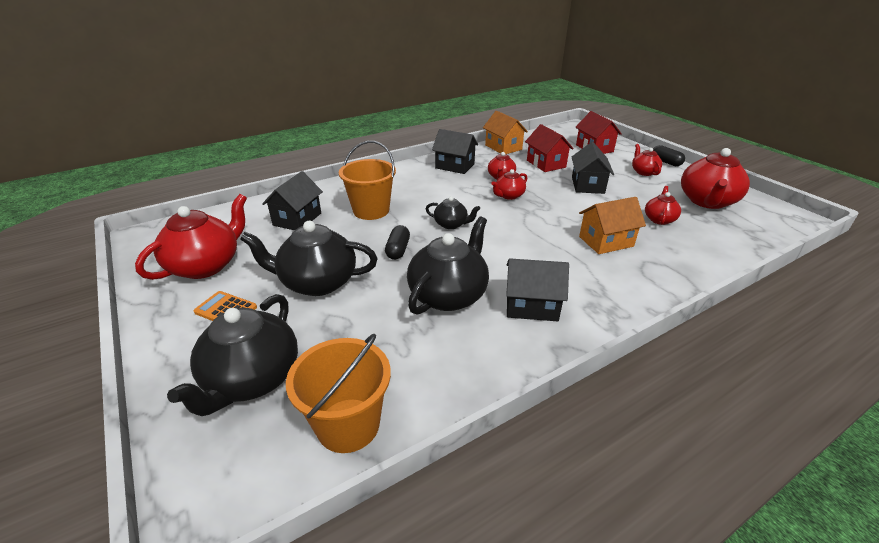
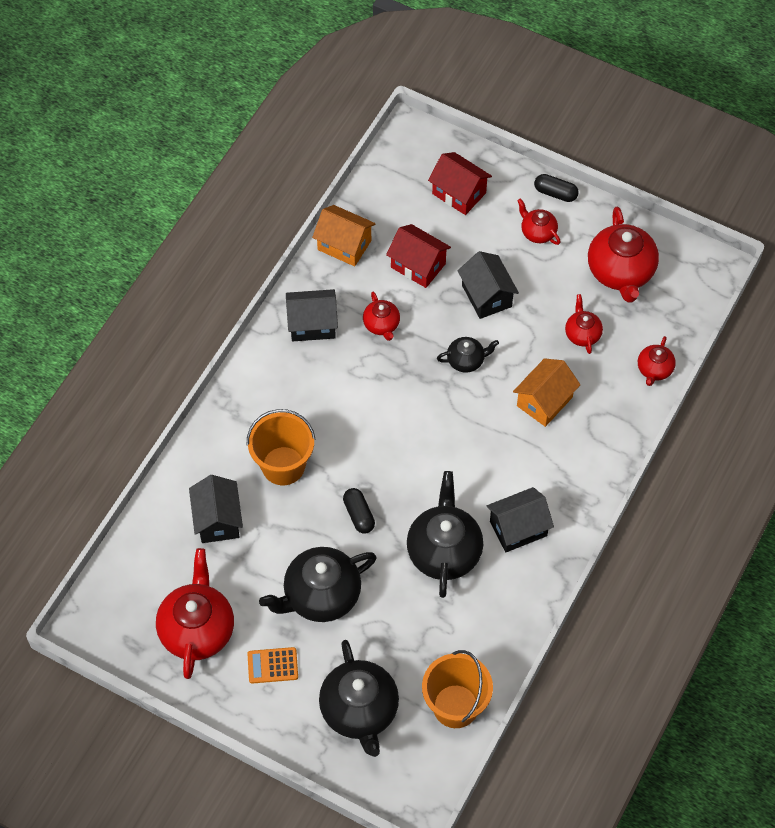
camera: 30 degrees left, 25 degrees up
(451, 224) = (383, 448): black teapot -> black teapot (466, 360)
(508, 195) = (411, 362): red teapot -> red teapot (654, 369)

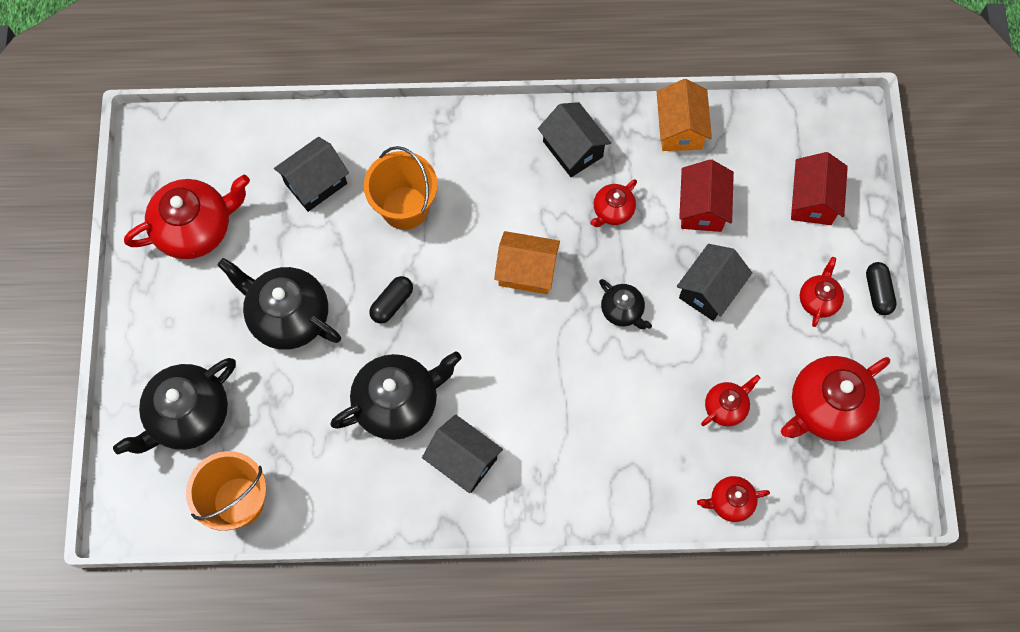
camera: 60 degrees right, 10 degrees up
(272, 665) = (194, 313): orange calculator -> none
(544, 401) = (623, 410): orange house -> orange house (526, 271)

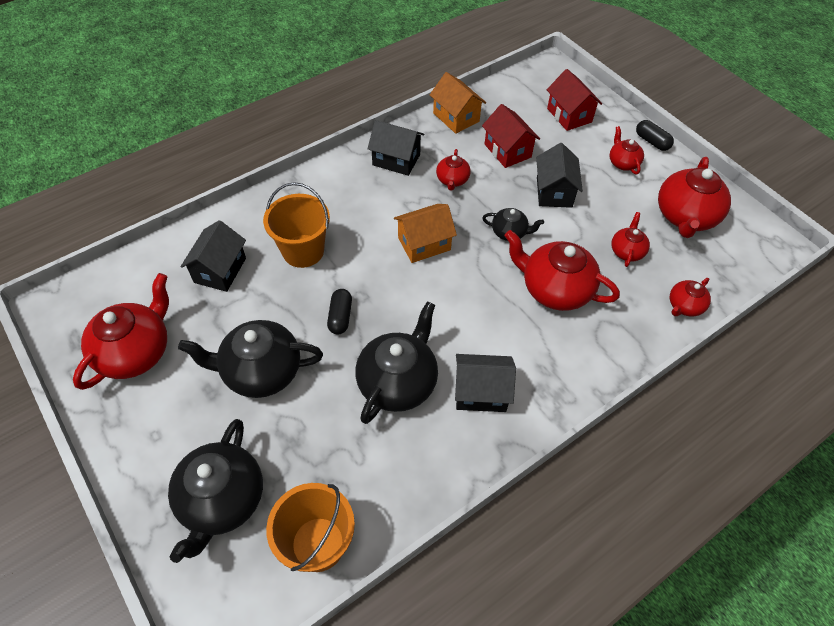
camera: 35 degrees left, 15 degrees down
(616, 402) = (555, 289): none -> red teapot

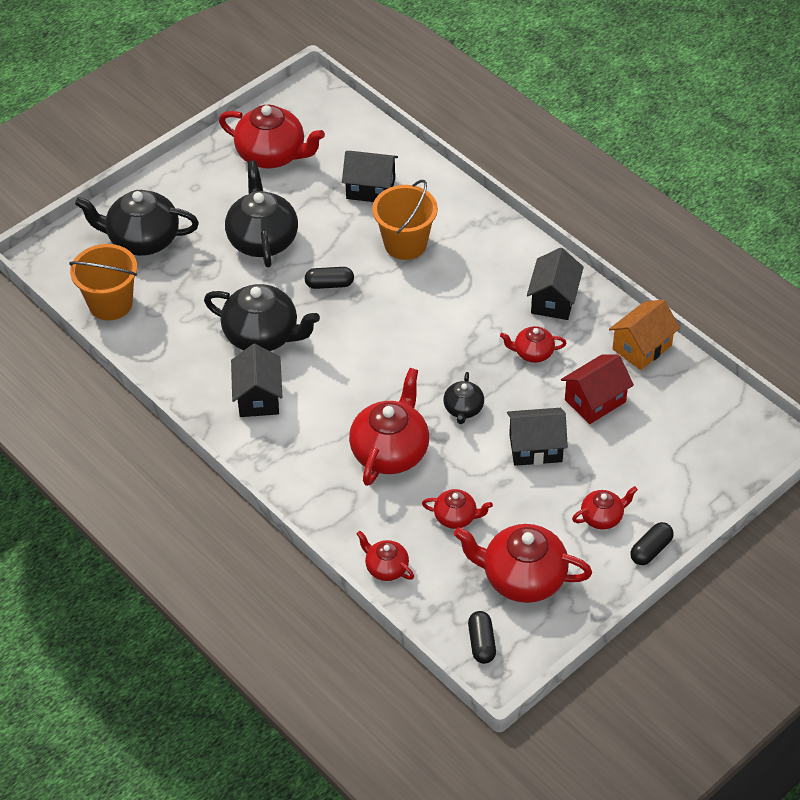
camera: 85 degrees right, 5 degrees down
(424, 244) = (433, 337): orange house -> none
(569, 115) = (678, 461): red house -> none
(752, 250) = (481, 643): none -> black capsule

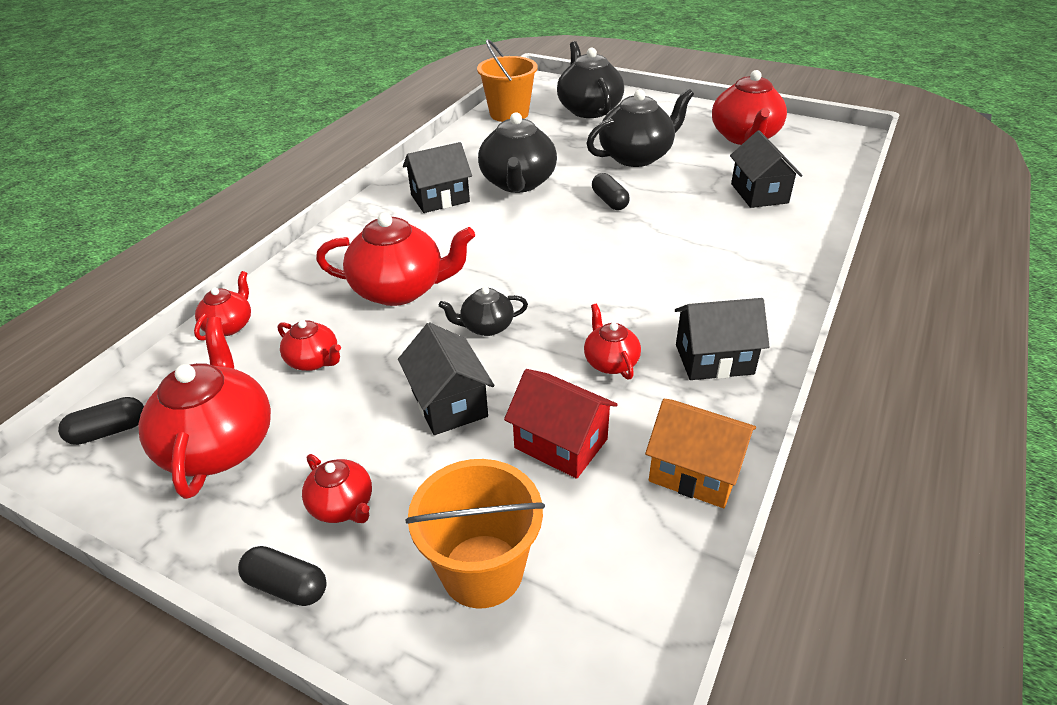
camera: 70 degrees right, 10 degrees down
(405, 244) = (704, 230): orange bucket -> orange bucket (482, 570)
(456, 517) = (314, 361): red teapot -> red teapot turned 45 degrees counterclockwise

